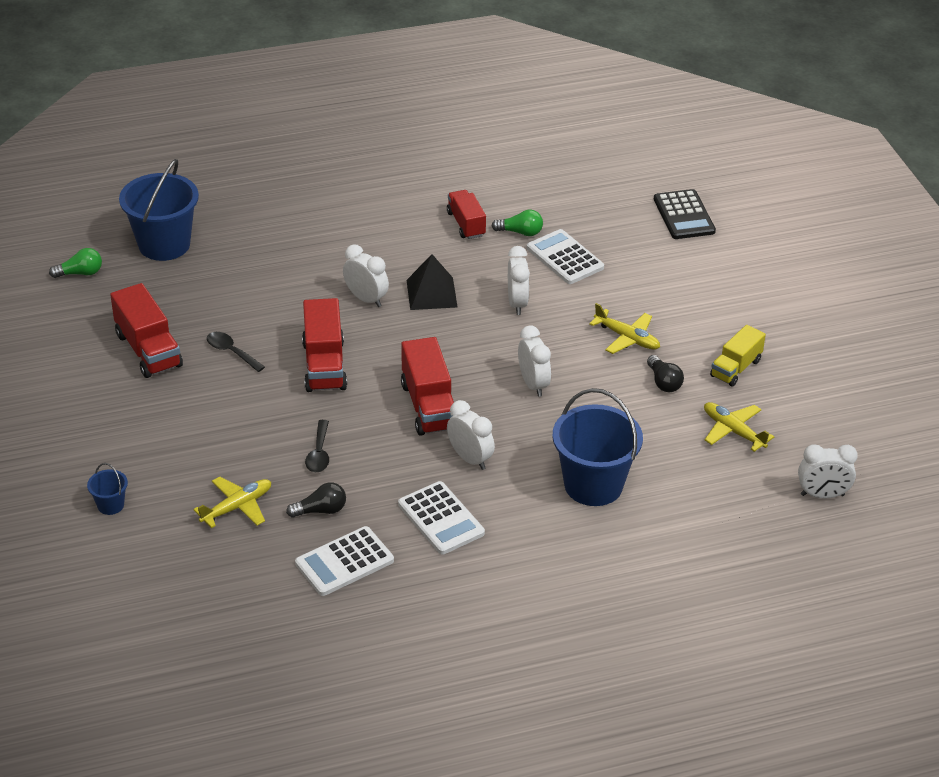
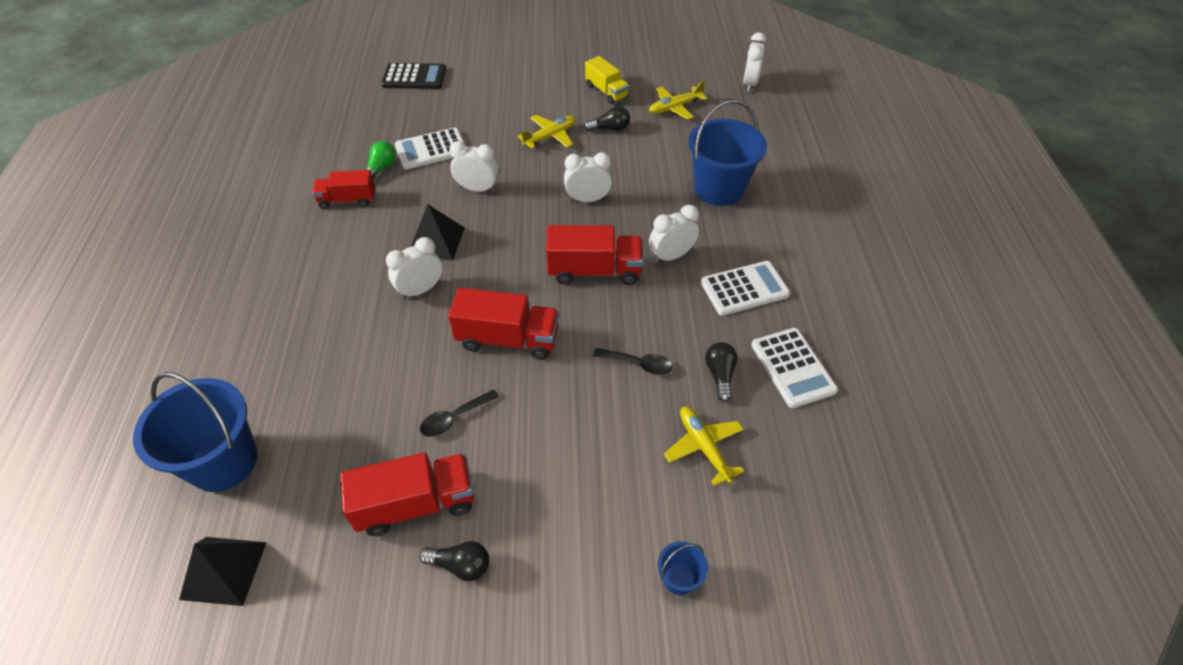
camera: 75 degrees left, 10 degrees up
(80, 273) = (224, 570): green light bulb -> black pyramid
(102, 385) = (461, 565): none -> black light bulb

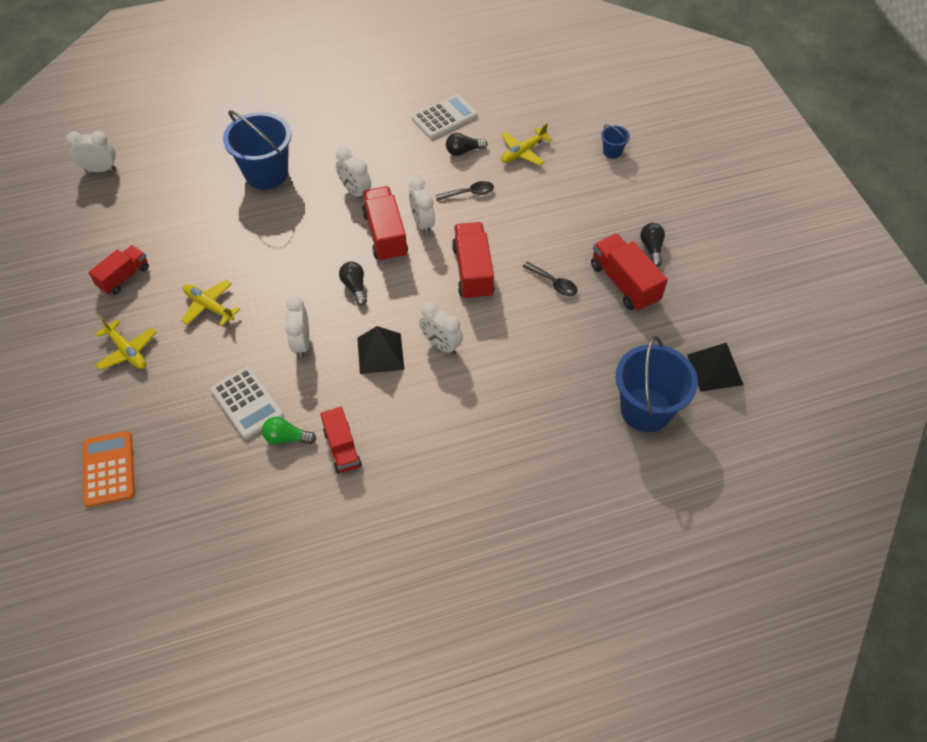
camera: 105 degrees left, 5 degrees up
(414, 77) = (109, 469): black calculator -> orange calculator
(588, 199) = (298, 257): white clock -> white clock (422, 223)
(606, 91) = (124, 277): yellow truck -> red truck
(610, 129) = (189, 262): black light bulb -> black light bulb (355, 287)
(638, 364) = (469, 193): black spoon -> black spoon turned 75 degrees clockwise
(675, 107) = (147, 219): yellow plane -> yellow plane (127, 351)
(744, 288) = (379, 147): white calculator -> none

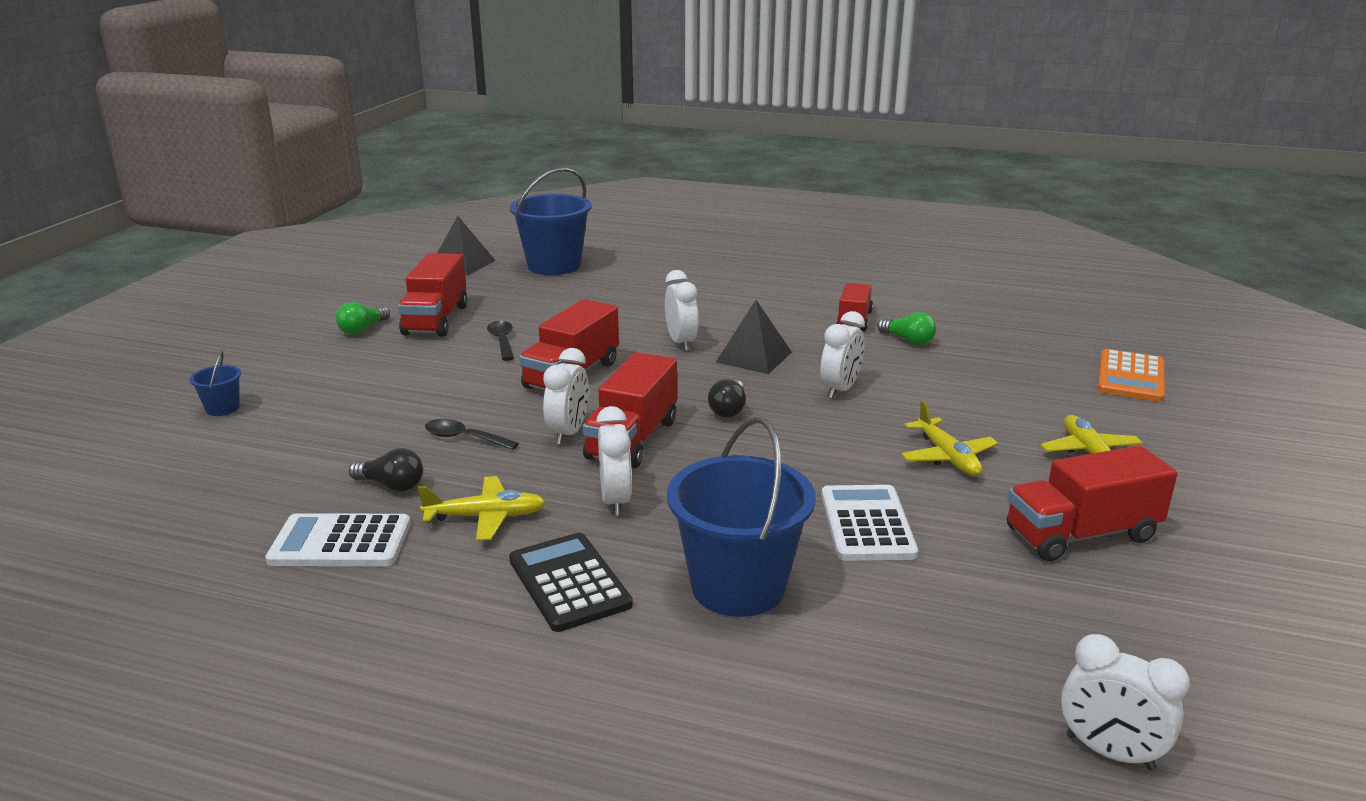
camera: 145 degrees left, 30 degrees down
(124, 277) = (1081, 535): red truck -> red truck, size x1.50
(247, 403) = (939, 371): white calculator -> white calculator (867, 524)
(335, 144) = (569, 582): none -> black calculator
(523, 152) = (321, 451): yellow plane -> yellow plane (486, 517)
(651, 248) = (362, 329): black light bulb -> green light bulb

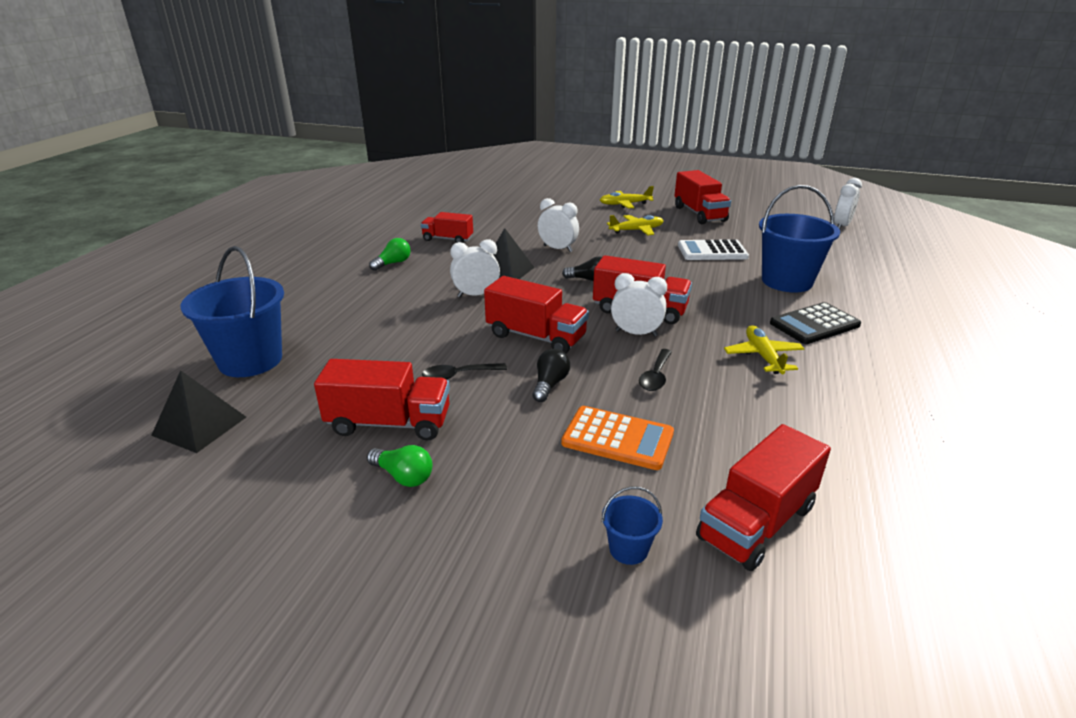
camera: 90 degrees left, 5 degrees up
(206, 466) = (756, 522): none -> red truck
(340, 542) = (828, 412): white calculator -> none
(391, 485) = (741, 401): black light bulb -> black light bulb (550, 384)
(615, 501) = (720, 314): white clock -> none
(908, 340) = (484, 227): green light bulb -> green light bulb (393, 263)
(1131, 377) = (539, 188): orange calculator -> orange calculator (617, 438)

